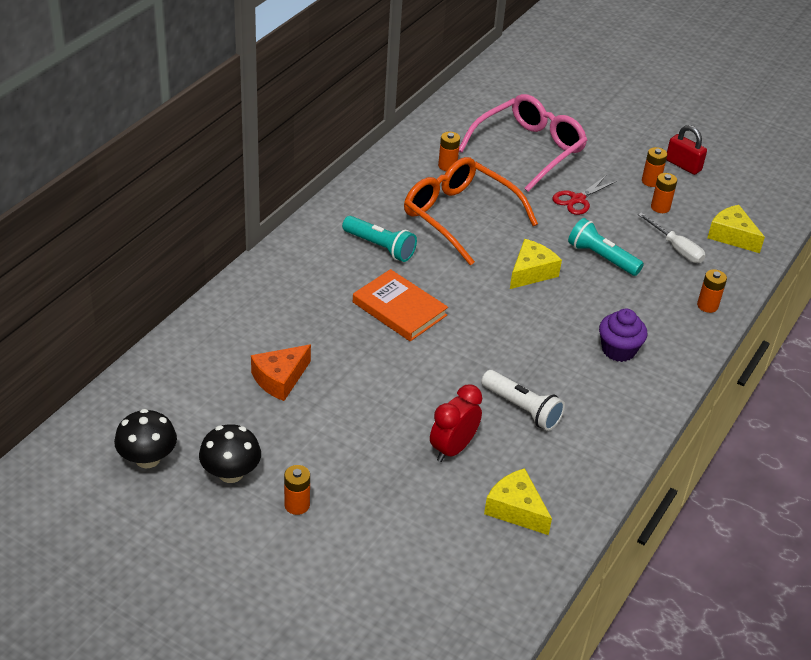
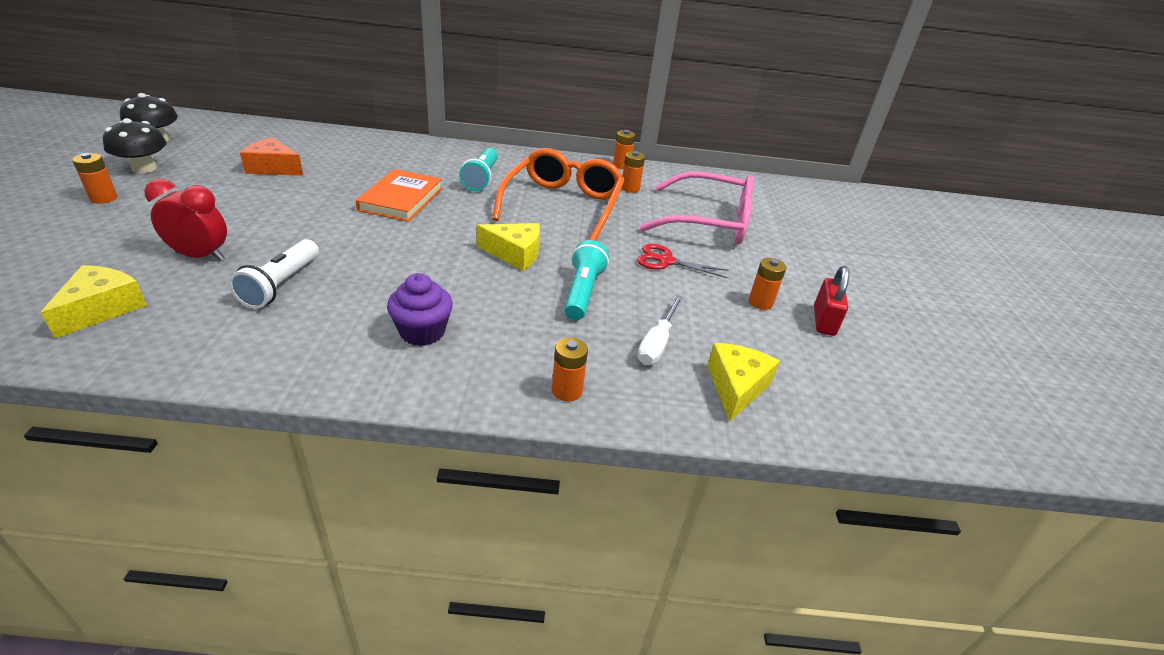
camera: 60 degrees right, 5 degrees down
(660, 207) = (721, 317): orange battery -> orange battery (621, 165)

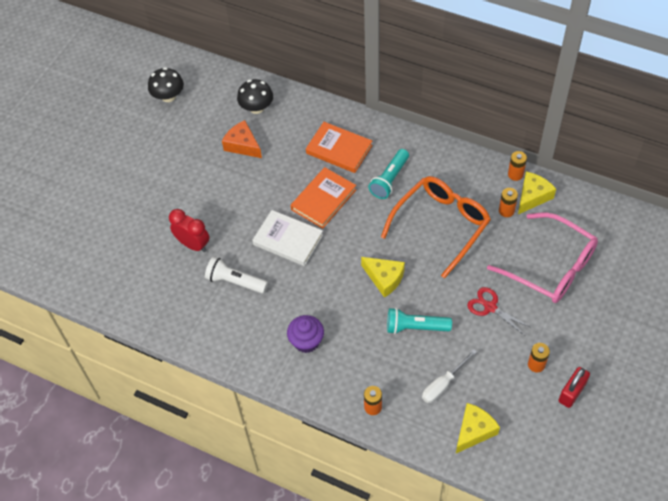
camera: 30 degrees right, 20 degrees up
(102, 309) = (144, 284): yellow cheese -> yellow cheese (532, 196)
(104, 198) = (139, 171): orange battery -> none
(144, 168) = (161, 136): black mushroom -> black mushroom (256, 108)
(281, 285) = (235, 281): white flashlight -> white flashlight turned 75 degrees clockwise
(360, 236) = (288, 240): none -> white book
(408, 163) = (339, 149): none -> orange book
(582, 292) = (415, 327): turquoise flashlight -> turquoise flashlight turned 120 degrees counterclockwise

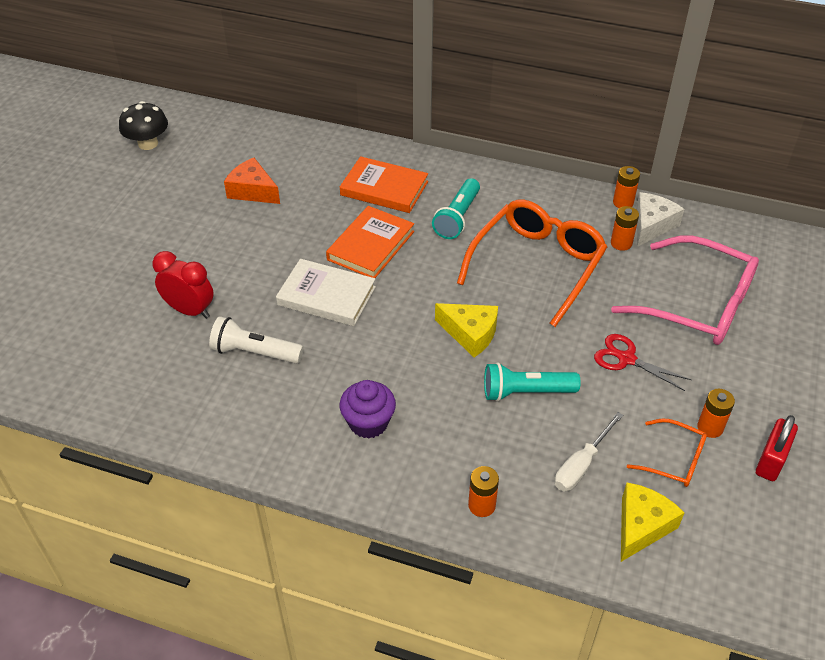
camera: 10 degrees left, 10 degrees down
(256, 108) = (268, 150): black mushroom -> none
(506, 386) = (674, 460): none -> orange glasses
(532, 196) = (652, 225): yellow cheese -> white cheese

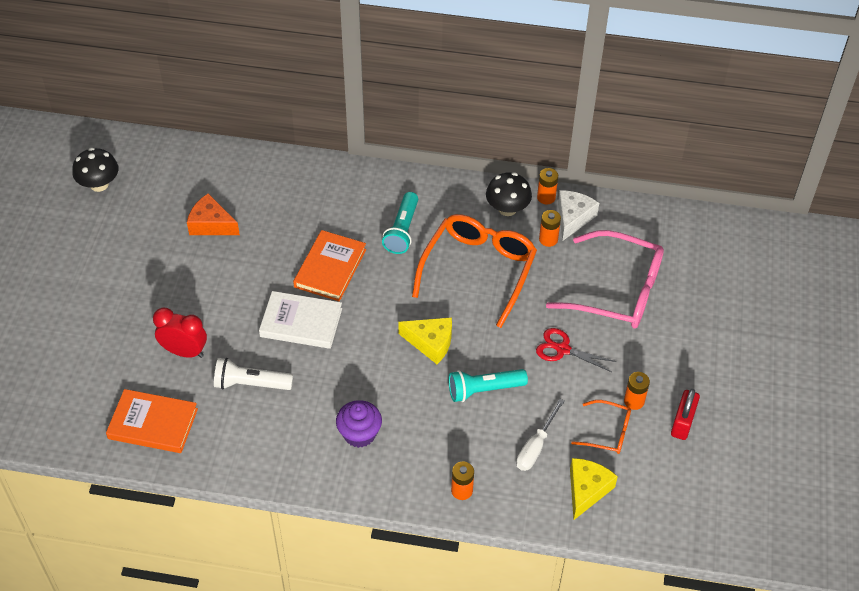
camera: 10 degrees left, 5 degrees up
(384, 188) = (331, 207): orange book -> orange book (153, 423)
(578, 209) = (507, 209): none -> black mushroom

